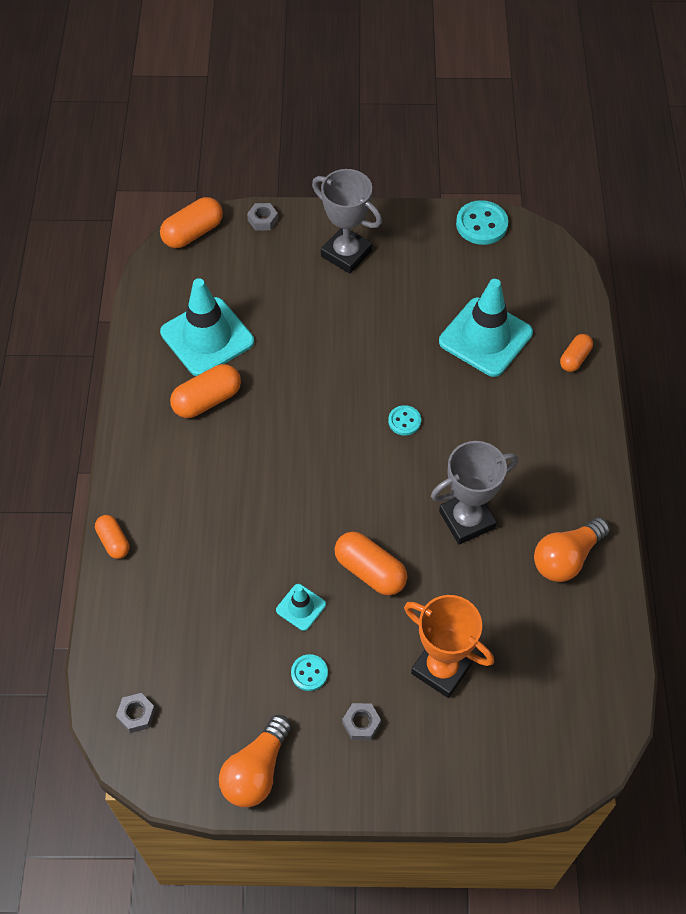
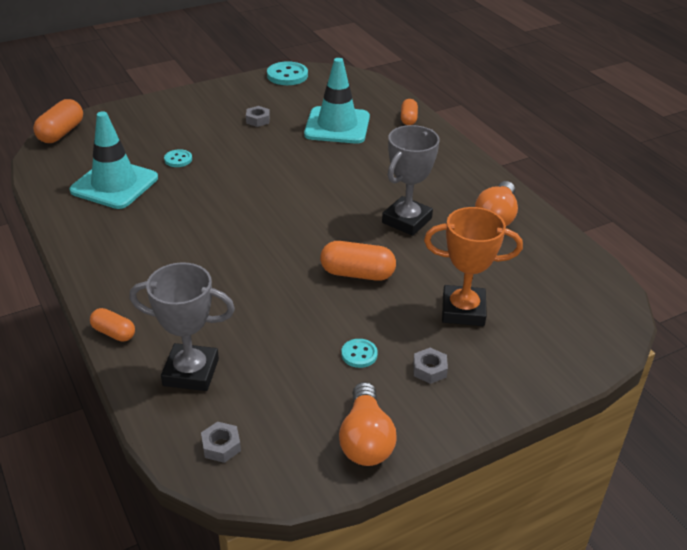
camera: 30 degrees left, 20 degrees down
(207, 400) = (140, 219): orange capsule -> none
(263, 220) = (116, 112): grey nut -> grey nut (258, 120)
(301, 607) = (318, 315): turquoise traffic cone -> none
(346, 254) = (197, 113): grey trophy -> grey trophy (191, 372)
(404, 421) = (314, 183): turquoise button -> turquoise button (178, 159)

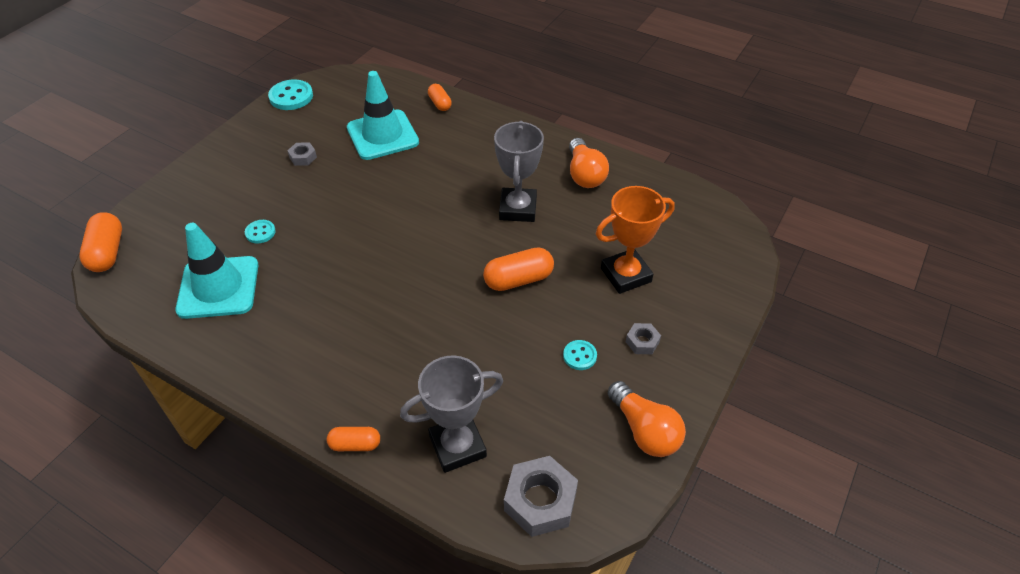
camera: 30 degrees left, 10 degrees up
(221, 446) = (540, 501): grey nut -> grey nut, size x1.91

